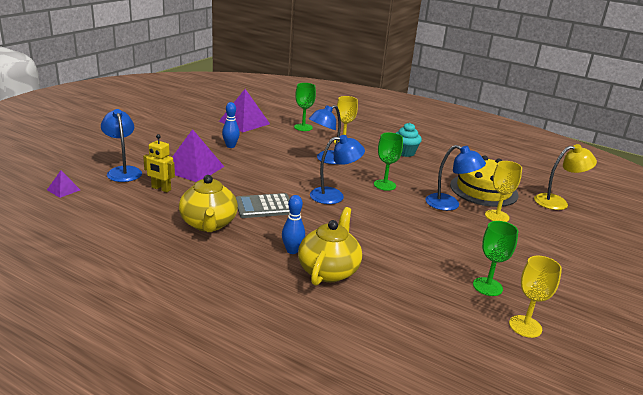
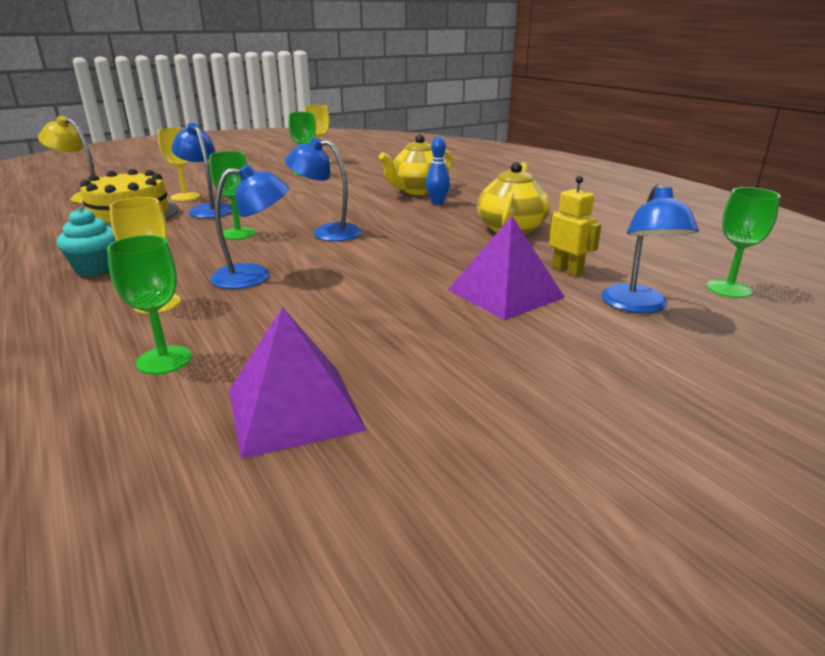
camera: 150 degrees left, 0 degrees up
(63, 190) = (729, 289): purple pyramid -> green goblet
(230, 146) = (402, 330): blue bowling pin -> none
(264, 206) = (431, 234): grey calculator -> none

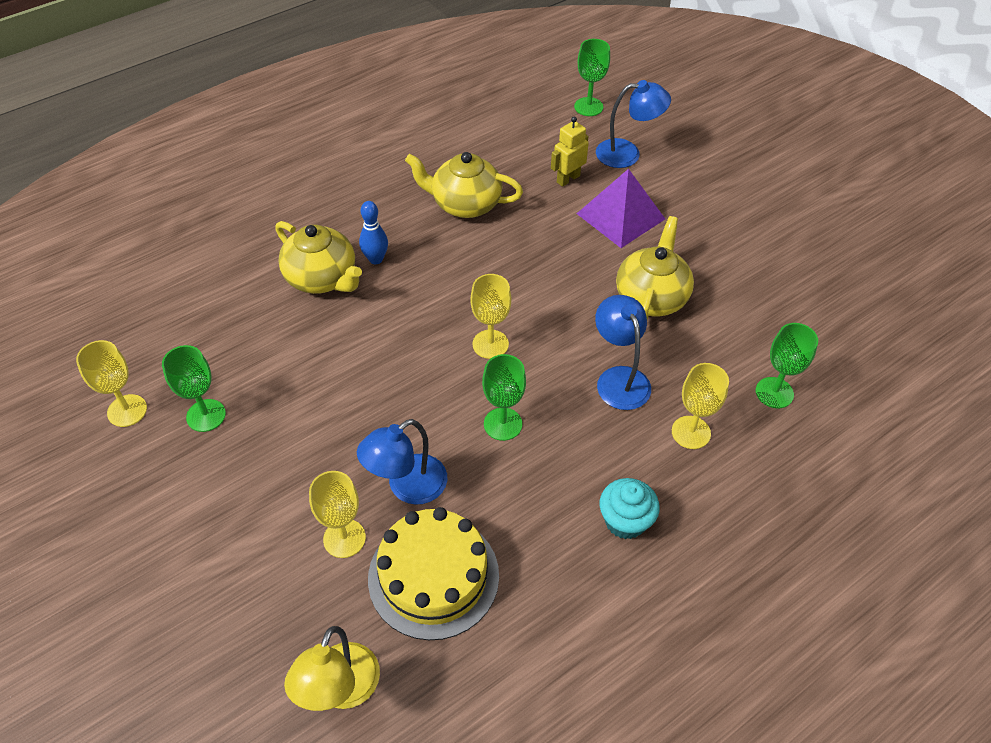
camera: 95 degrees left, 25 degrees up
(294, 409) = (803, 311): purple pyramid -> none
(327, 232) = (490, 344): blue lamp -> yellow goblet
(362, 300) = (651, 297): none -> yellow teapot

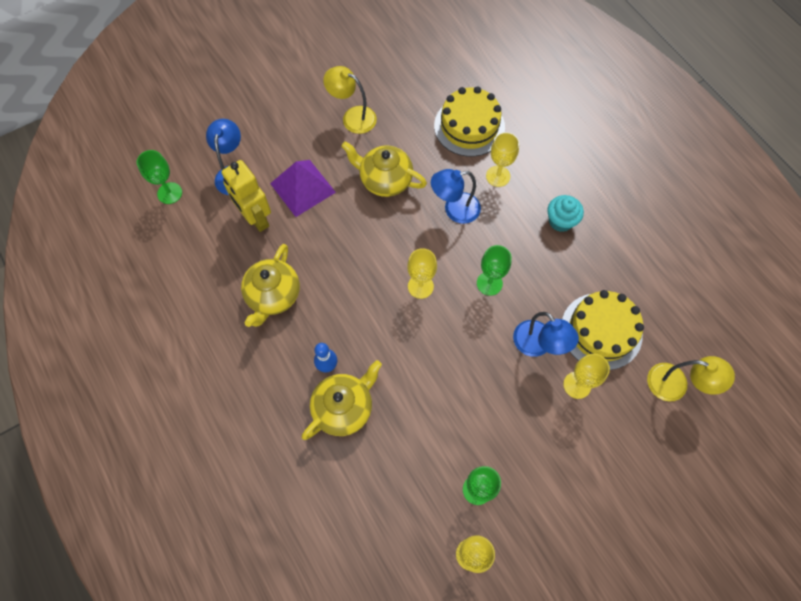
camera: 85 degrees left, 15 degrees up
(568, 179) = (256, 218): yellow robot -> yellow robot, size x1.59
(747, 256) = (353, 117): none -> yellow lamp
(774, 393) = (469, 126): green goblet -> yellow cake

